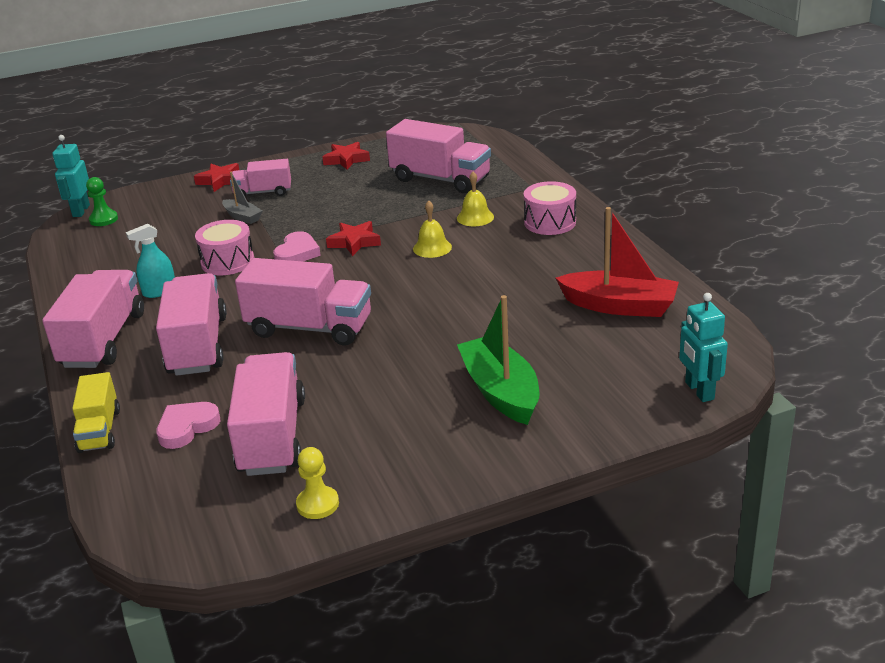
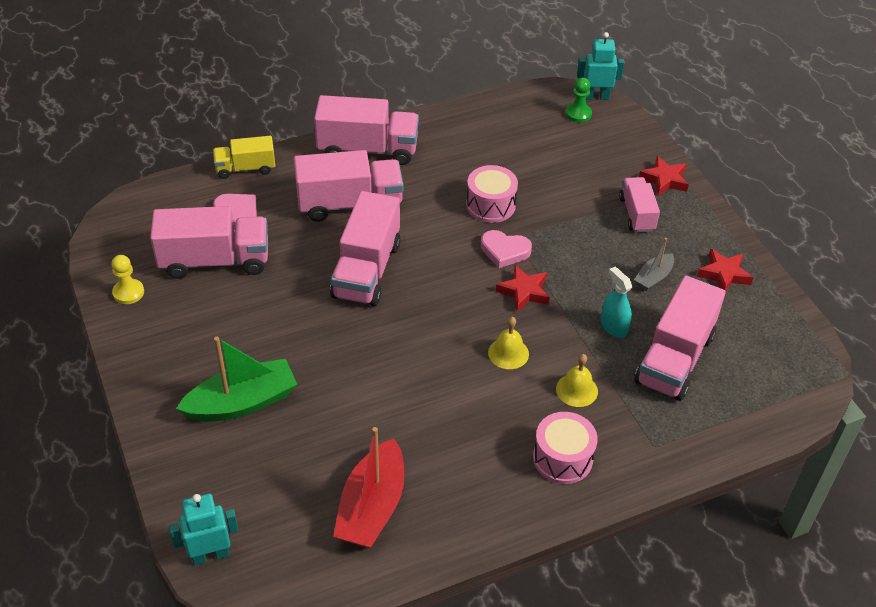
camera: 85 degrees right, 15 degrees up
(159, 291) = (441, 169): turquoise spray bottle -> turquoise spray bottle (613, 327)
(242, 217) = (581, 205): grey boat -> grey boat (653, 277)

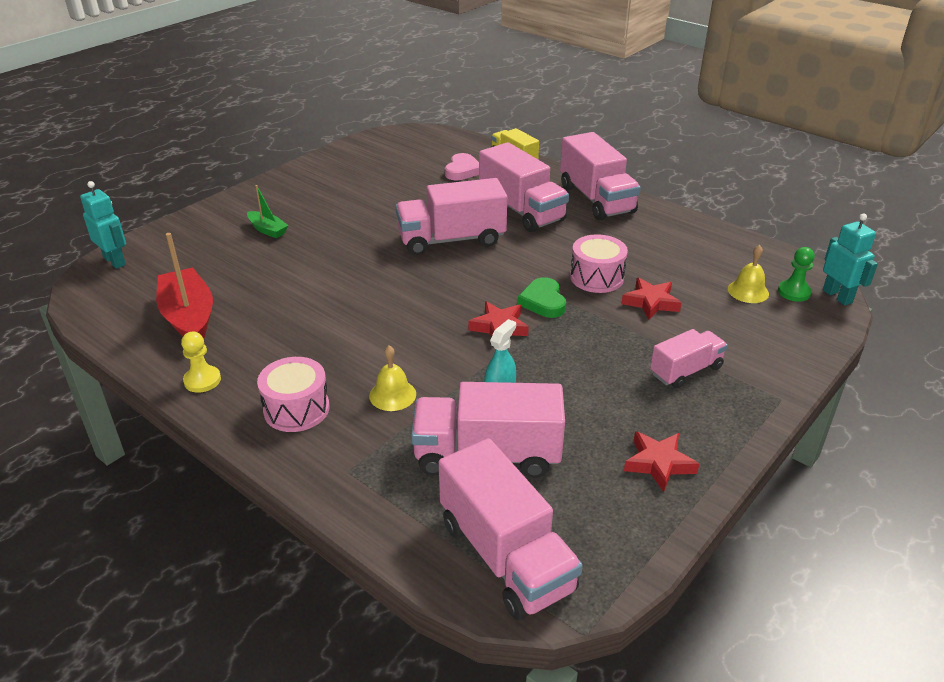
camera: 65 degrees right, 10 degrees down
(128, 292) = (345, 158): yellow pawn -> yellow pawn (202, 380)
(215, 261) = (403, 177): pink truck -> pink truck (505, 556)
(242, 402) = (267, 230): green boat -> green boat, size x0.53
(372, 507) = (189, 317): red boat -> red boat turned 75 degrees clockwise
(504, 251) = (543, 301): pink heart -> green heart
(508, 353) = (411, 339): yellow bell -> yellow bell (748, 291)
(653, 277) = (599, 408): grey boat -> none
(664, 180) = (765, 377): red star -> red star (651, 302)

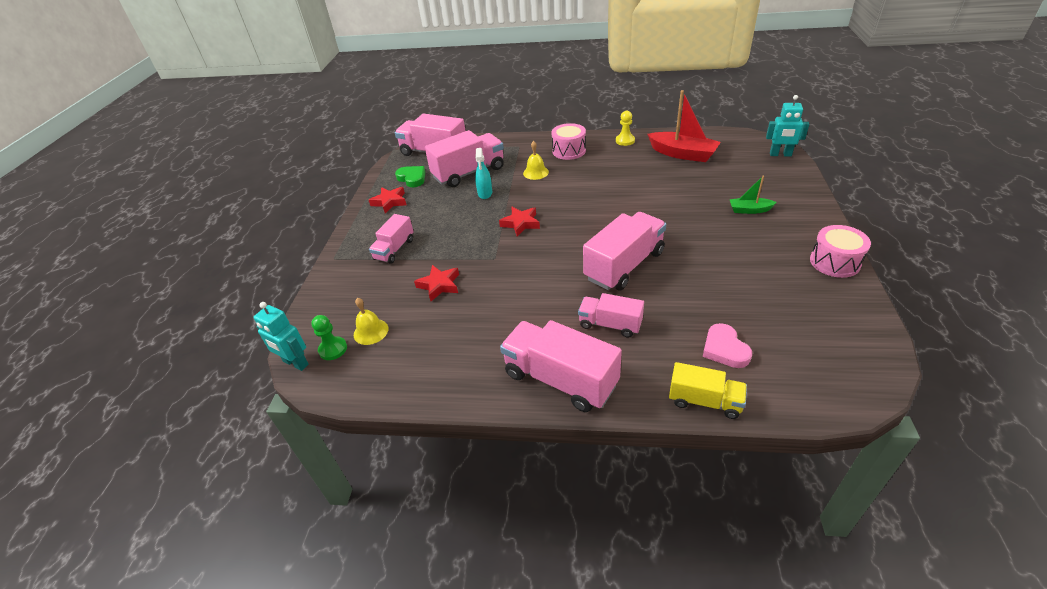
camera: 150 degrees right, 5 degrees up
(521, 210) = (610, 324): pink truck -> pink truck, size x0.59
(543, 301) = (510, 251): green heart -> green heart (412, 178)
(596, 277) = (491, 287): pink drum -> pink drum (834, 262)

